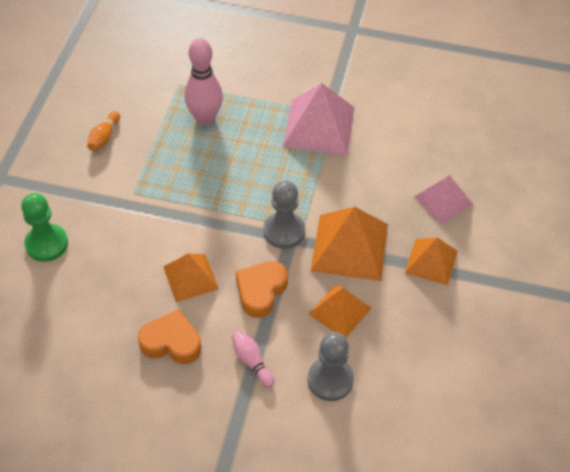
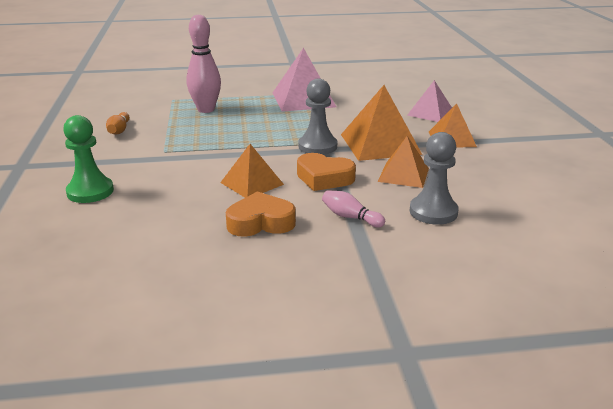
camera: 20 degrees left, 25 degrees down
(261, 291) = (324, 178): orange heart -> orange heart turned 75 degrees counterclockwise

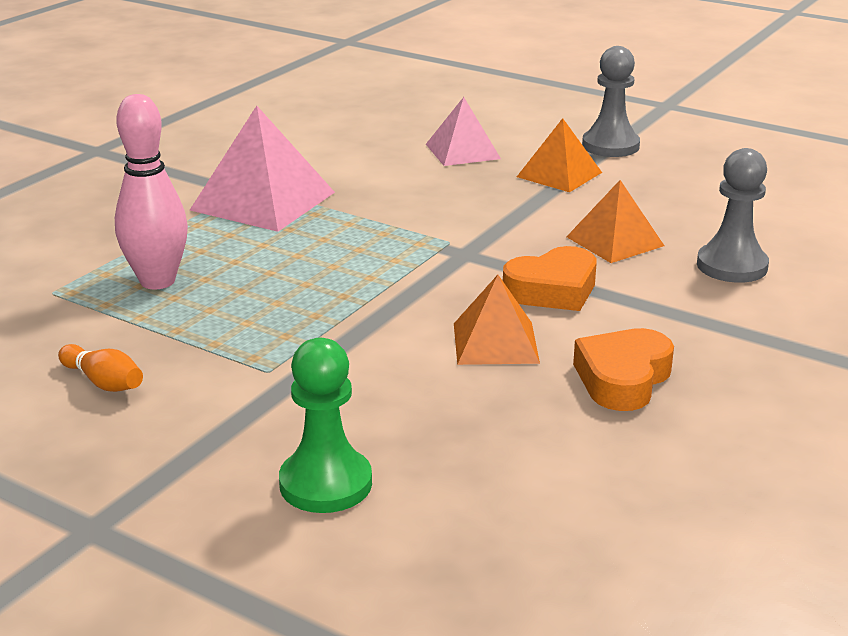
camera: 50 degrees left, 0 degrees up
(317, 146) = (447, 256): grey pawn -> grey pawn (610, 146)
(350, 217) = (684, 317): pink bowling pin -> none
(380, 144) = (505, 217): orange pyramid -> none

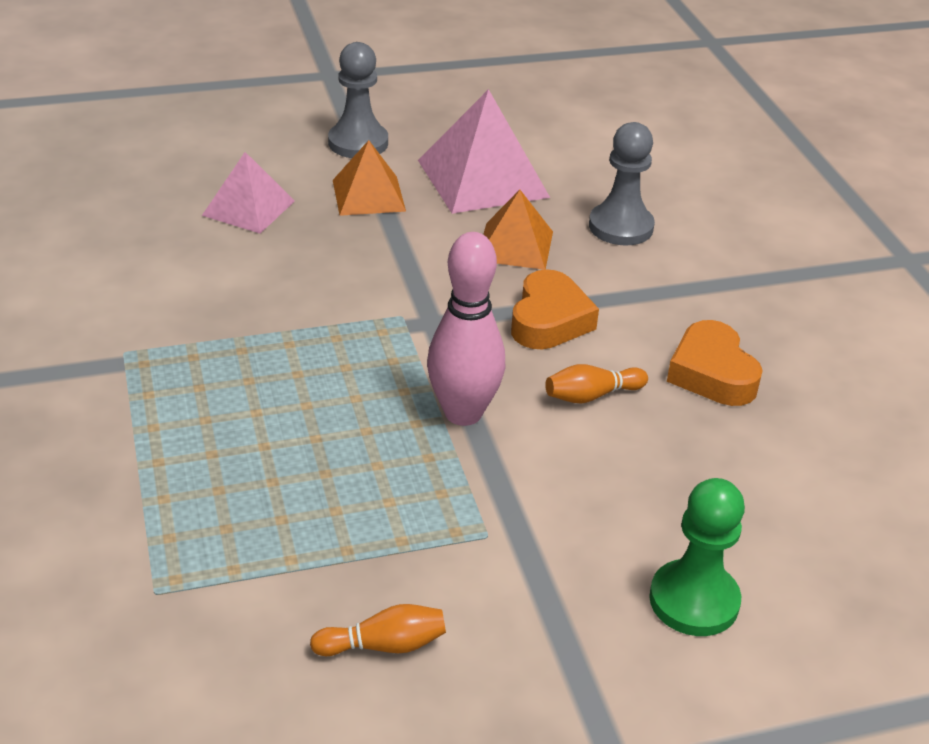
camera: 50 degrees left, 10 degrees up
(157, 281) = (234, 512): pink bowling pin -> pink bowling pin (463, 413)
(263, 201) = (167, 362): pink pyramid -> pink pyramid (483, 178)
(495, 342) = (592, 395): orange pyramid -> orange bowling pin

